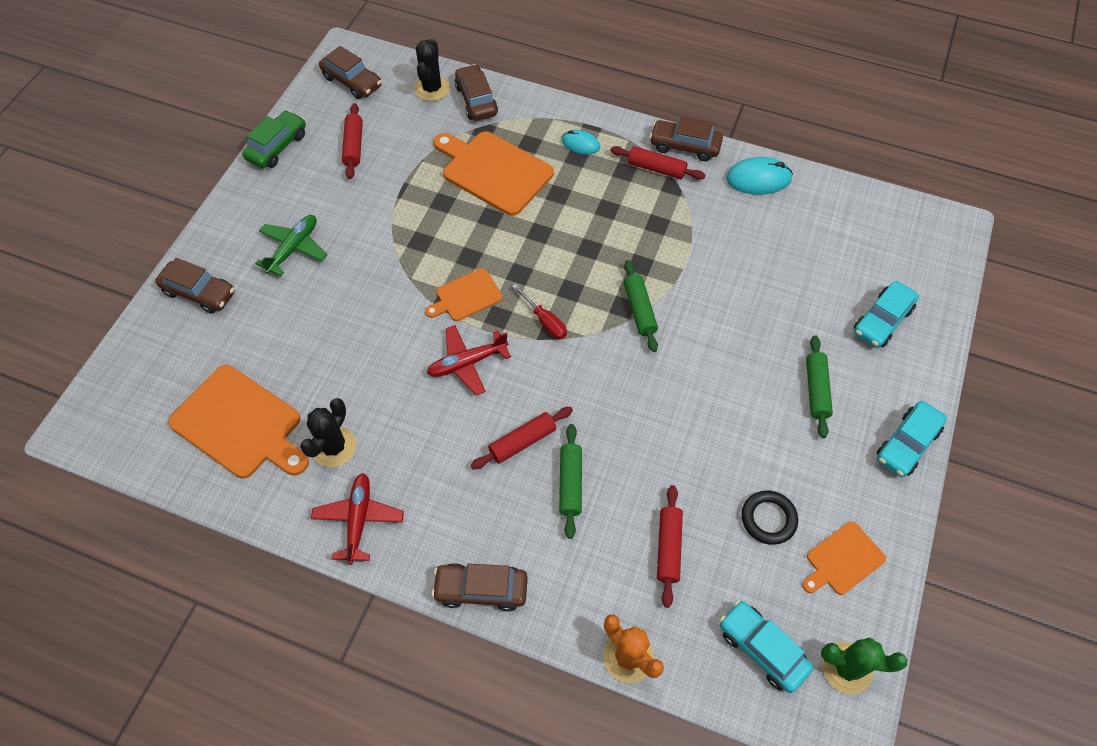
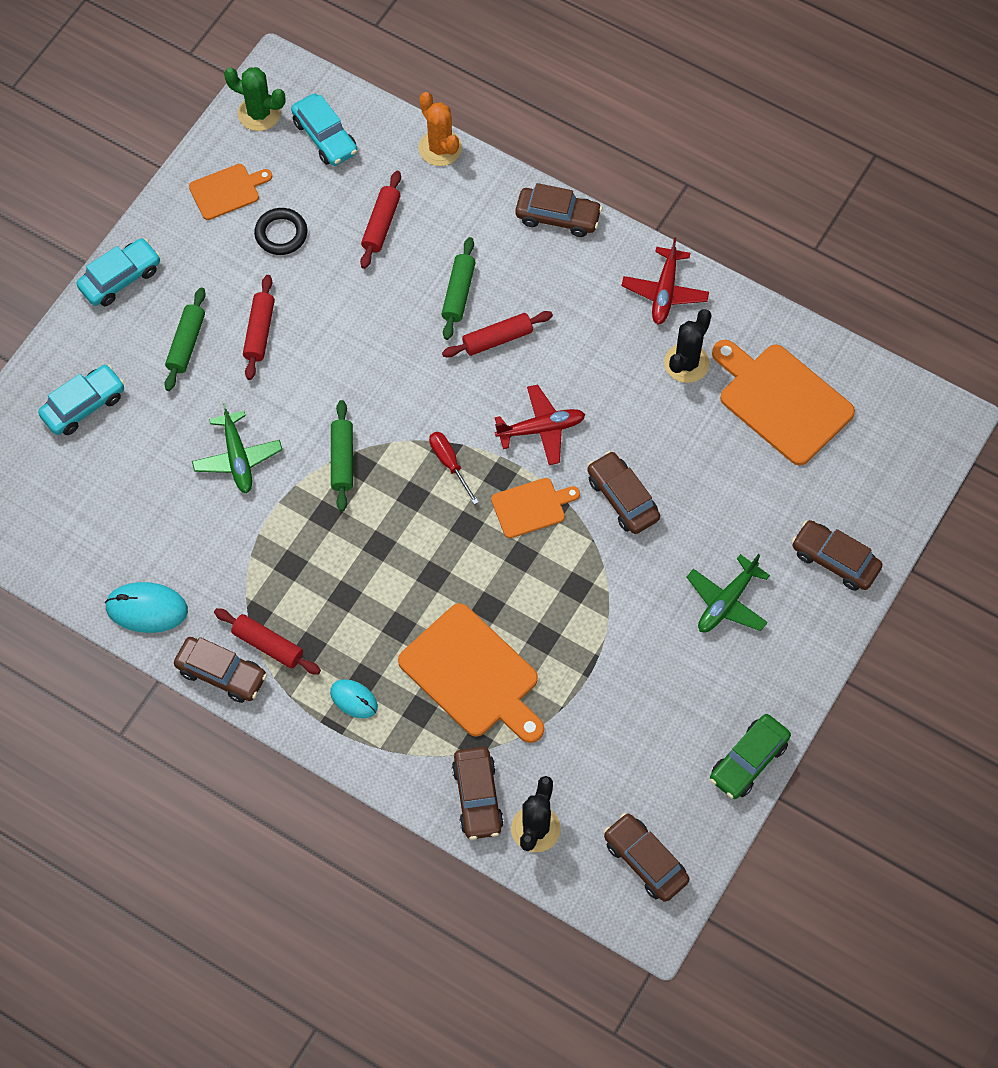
camera: 170 degrees left, 5 degrees up
(354, 146) = (648, 745): red rolling pin -> red rolling pin (259, 332)
(387, 315) = (622, 498): none -> brown car
(730, 298) = (237, 458): none -> green plane

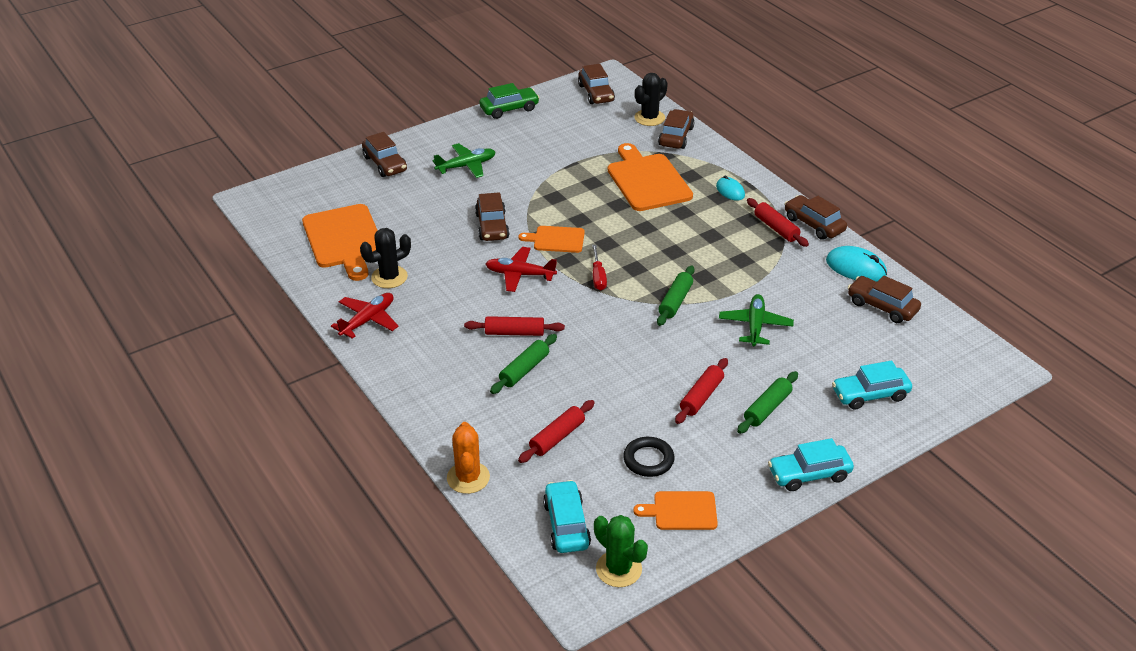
camera: 155 degrees left, 25 degrees down
(558, 217) = (408, 393): brown car -> brown car (882, 306)

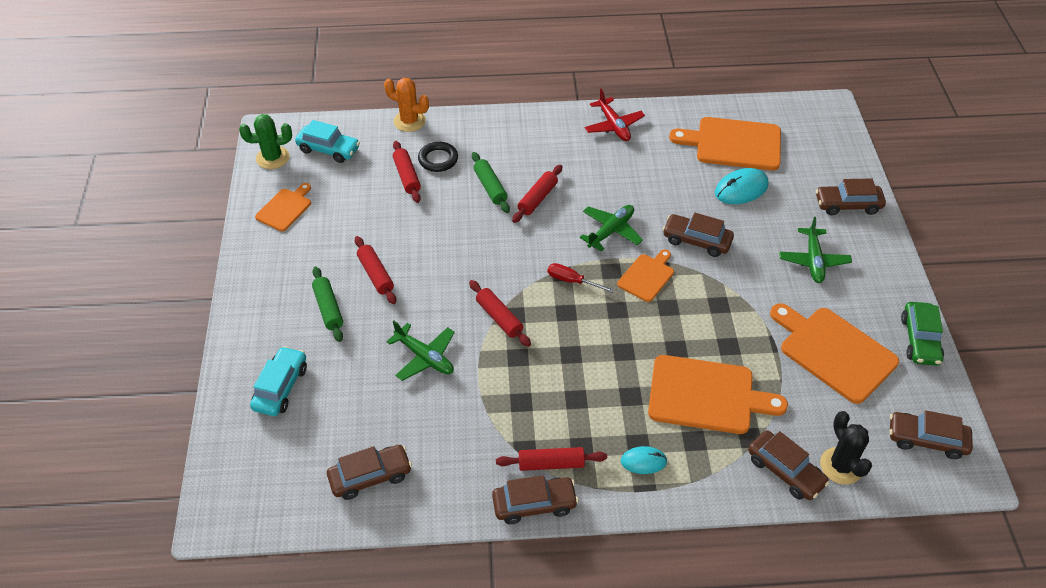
camera: 120 degrees right, 10 degrees up
(389, 277) = (662, 153): black cactus -> none
(520, 275) = (611, 231): red plane -> green plane
(554, 139) = (834, 352): none -> orange cutting board
(648, 460) = (343, 213): black ring -> black ring (438, 159)
(675, 301) = (499, 318): green rolling pin -> red rolling pin
(809, 474) = (247, 295): turquoise car -> none
(856, 268) = (440, 495): turquoise mouse -> turquoise mouse (741, 189)

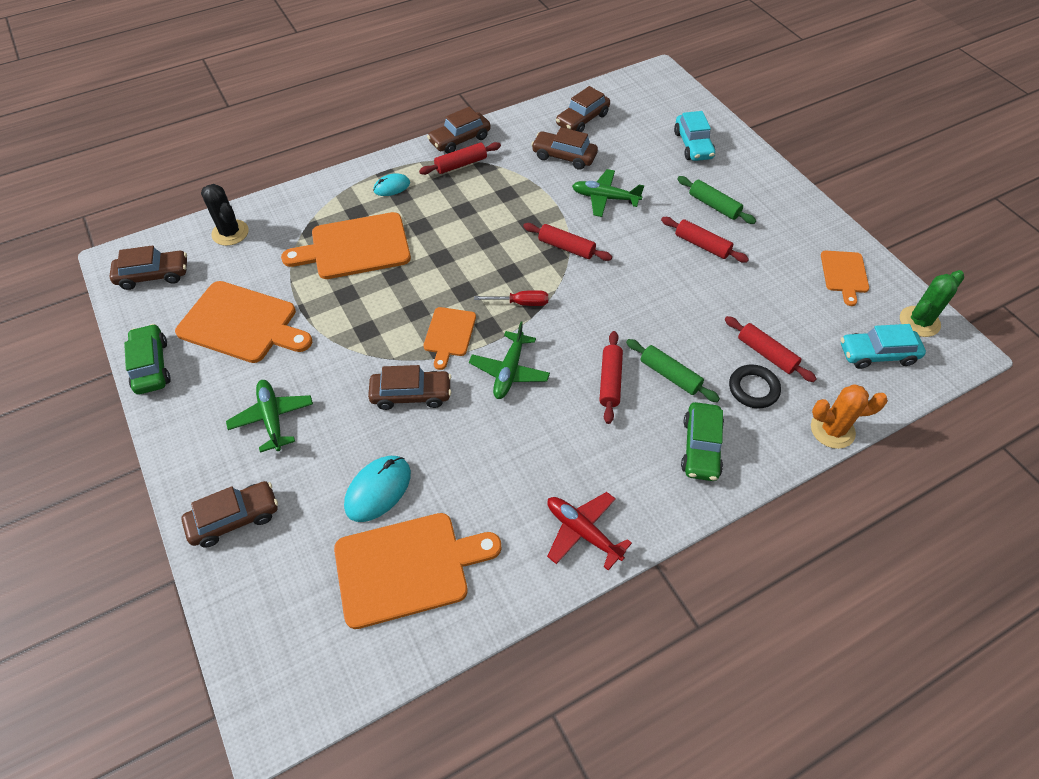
camera: 155 degrees right, 5 degrees up
(505, 140) = (701, 447): none -> green car
(785, 471) = (277, 215): brown car -> brown car (564, 156)

